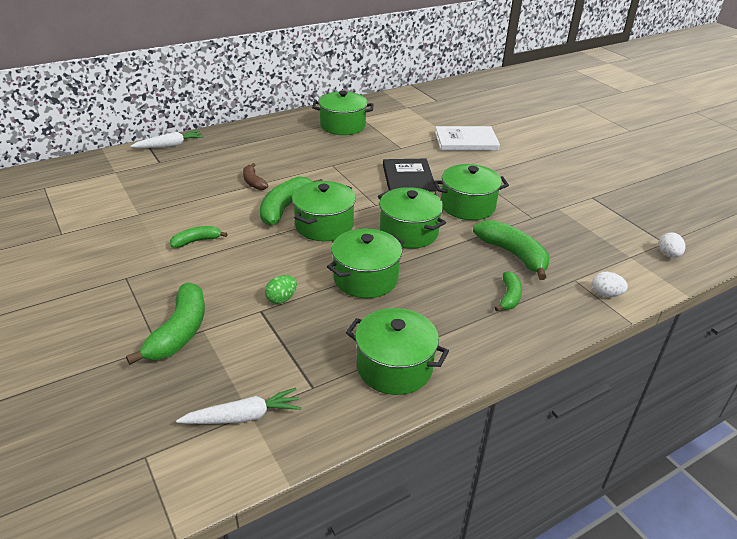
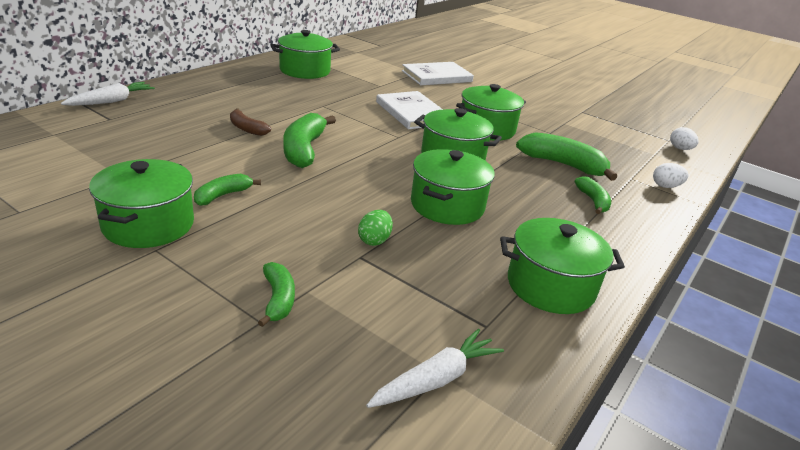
camera: 25 degrees left, 5 degrees down
(179, 332) = (278, 299): green banana -> green banana, size x0.57
(324, 225) = (361, 162): green pot -> green pot (148, 225)
(408, 181) = (412, 113): black book -> white book

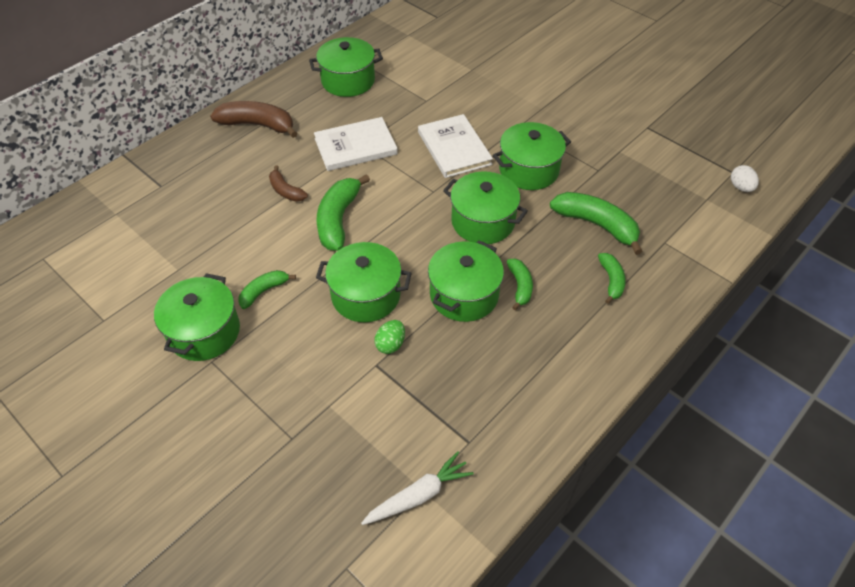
camera: 10 degrees right, 20 degrees up
(111, 101) = (160, 157): white carrot -> none
(217, 88) = (258, 125): none -> brown banana
(278, 299) = (306, 415): green banana -> green banana (520, 286)
(437, 76) = (493, 75): white book -> white book (355, 146)
(550, 286) = (536, 396): green pot -> green pot (366, 295)
(665, 186) = (698, 253): white egg -> none

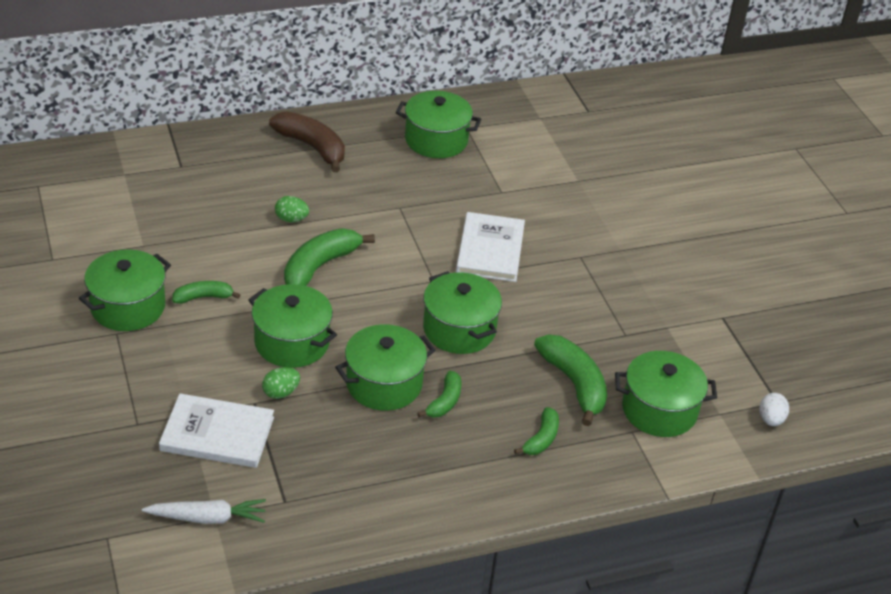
camera: 25 degrees right, 10 degrees down
(286, 191) = (291, 219): brown banana -> green egg
(355, 146) = (391, 207): white book -> white book (217, 434)
(528, 170) = (550, 303): green pot -> green pot (659, 410)

